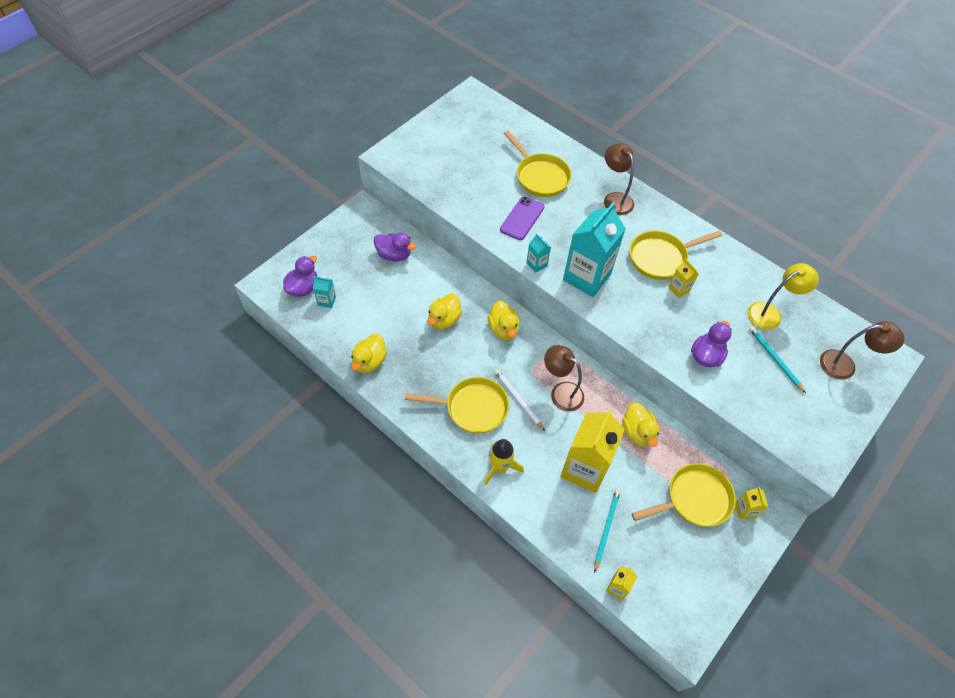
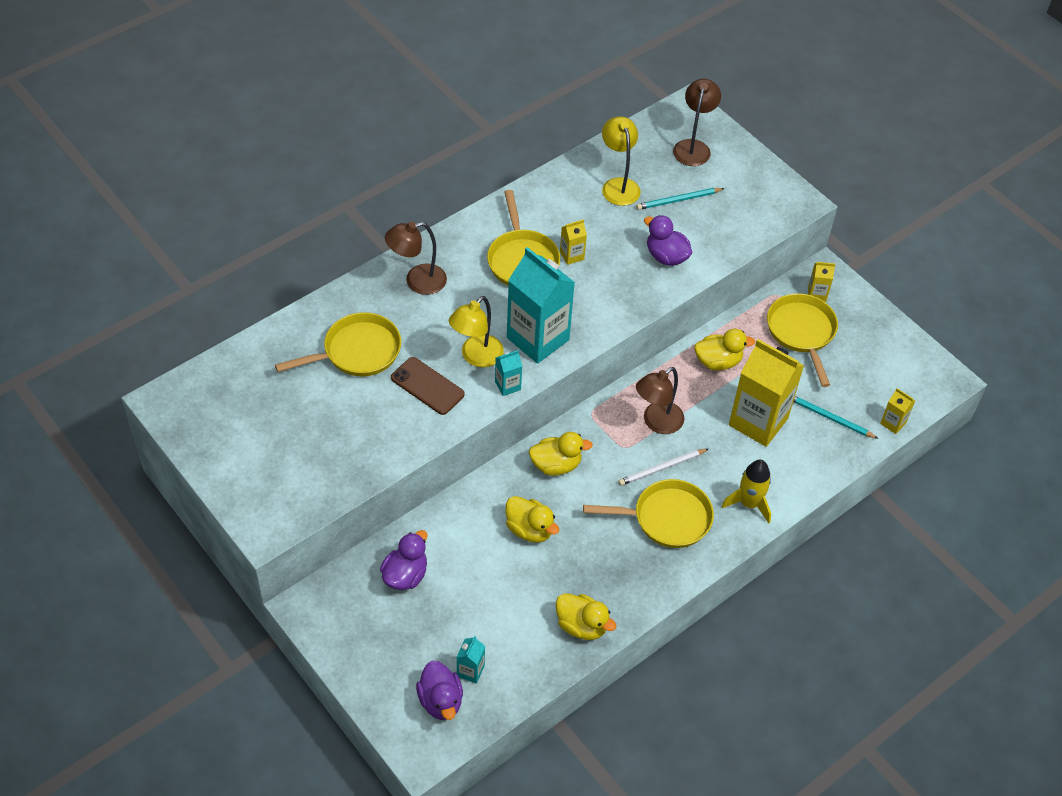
camera: 80 degrees left, 5 degrees down
(303, 288) = (440, 701): purple duck -> purple duck turned 150 degrees counterclockwise
(472, 408) = (666, 518): yellow pan -> yellow pan turned 75 degrees clockwise
(522, 218) = (427, 386): purple phone -> brown phone
(557, 242) = (476, 357): none -> yellow lamp

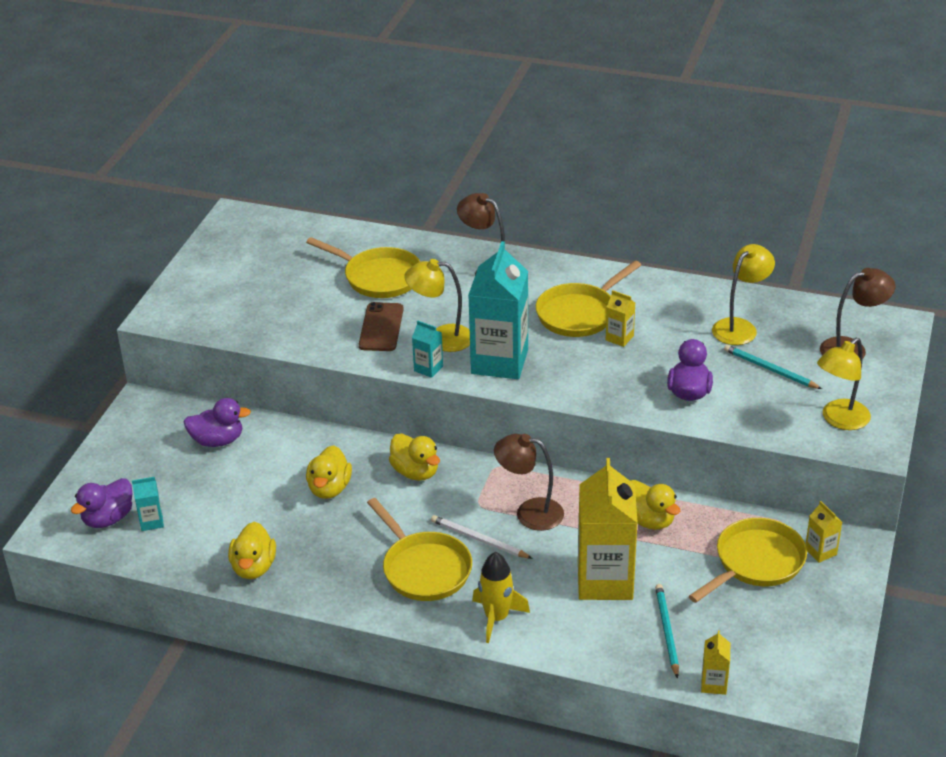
camera: 60 degrees right, 15 degrees down
(760, 201) = (839, 420): none -> yellow lamp

